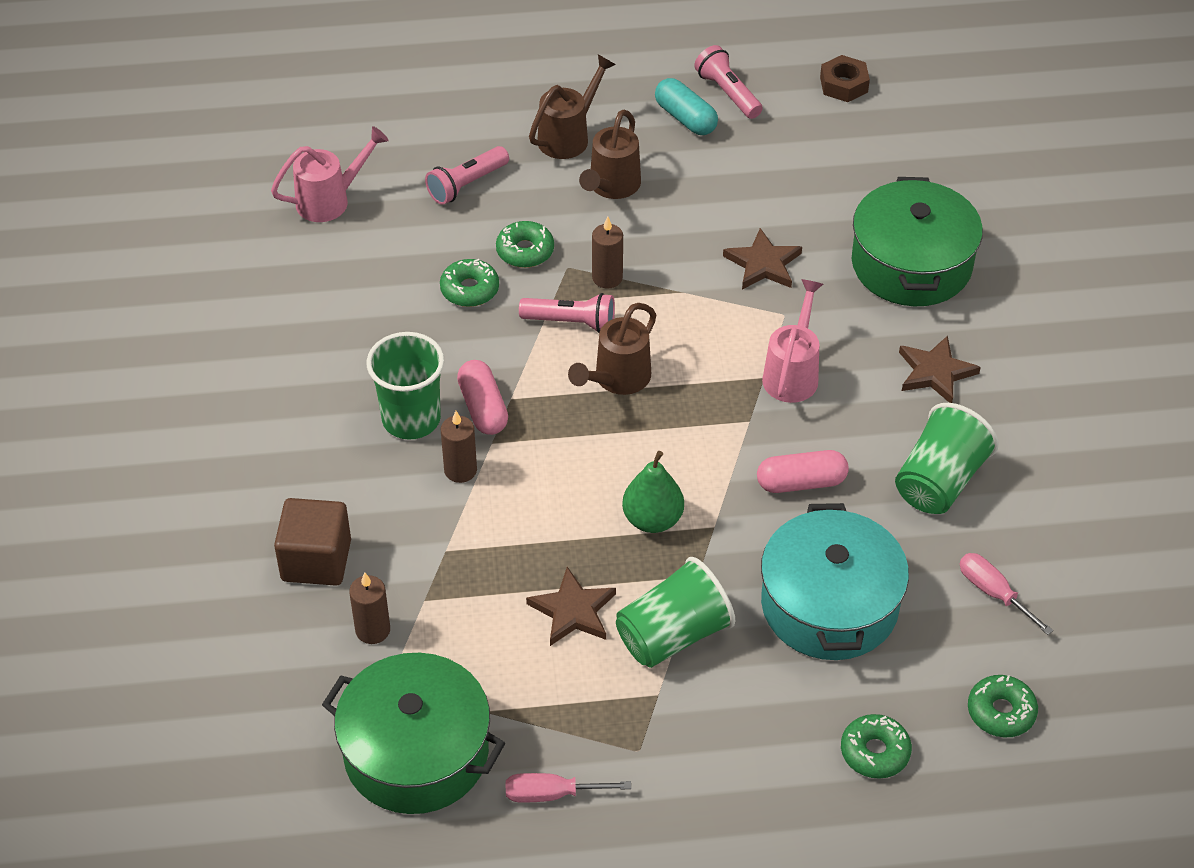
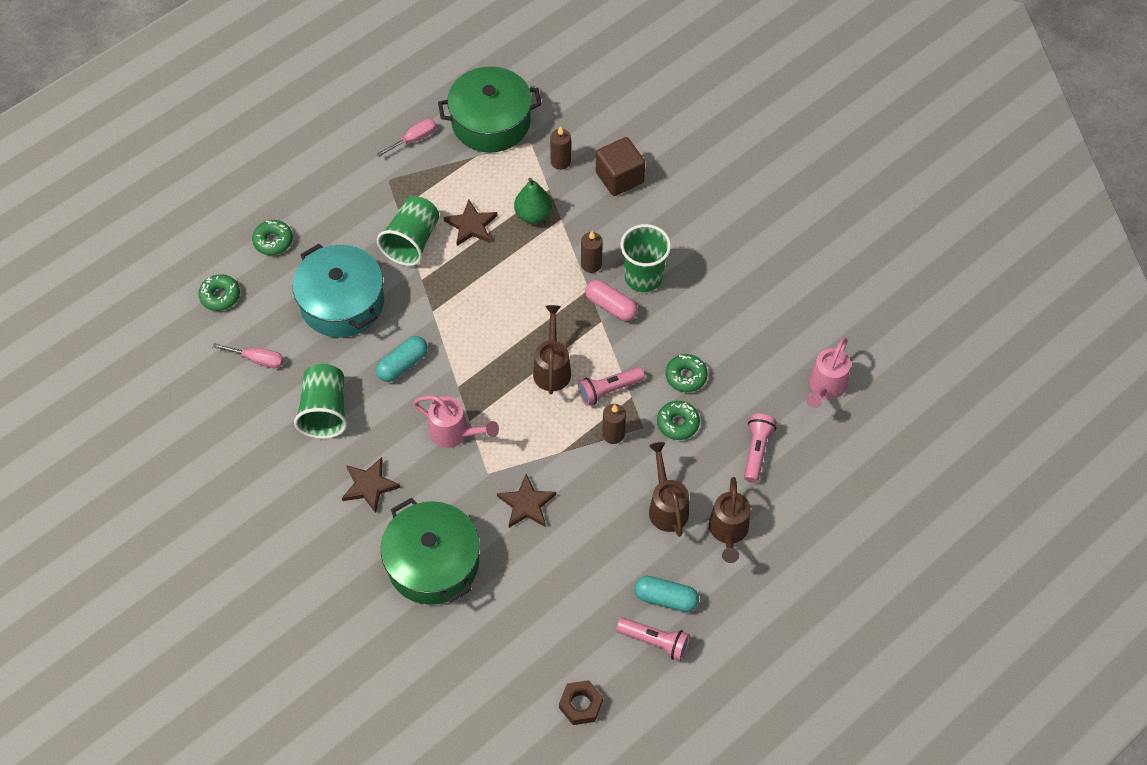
camera: 145 degrees right, 10 degrees up
(652, 519) = (468, 296): green pear -> green pear (533, 215)
(792, 374) = (454, 433): pink watering can -> pink watering can turned 45 degrees counterclockwise
(801, 482) = (403, 365): pink capsule -> turquoise capsule

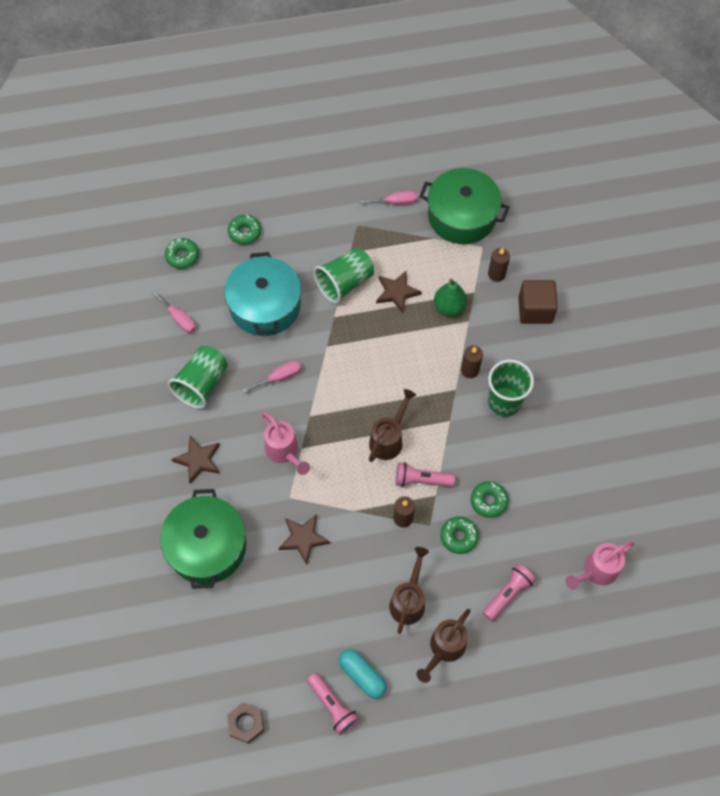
camera: 30 degrees right, 5 degrees up
(403, 365) = (279, 377): turquoise capsule -> pink screwdriver
(611, 306) = (464, 412): pink capsule -> none

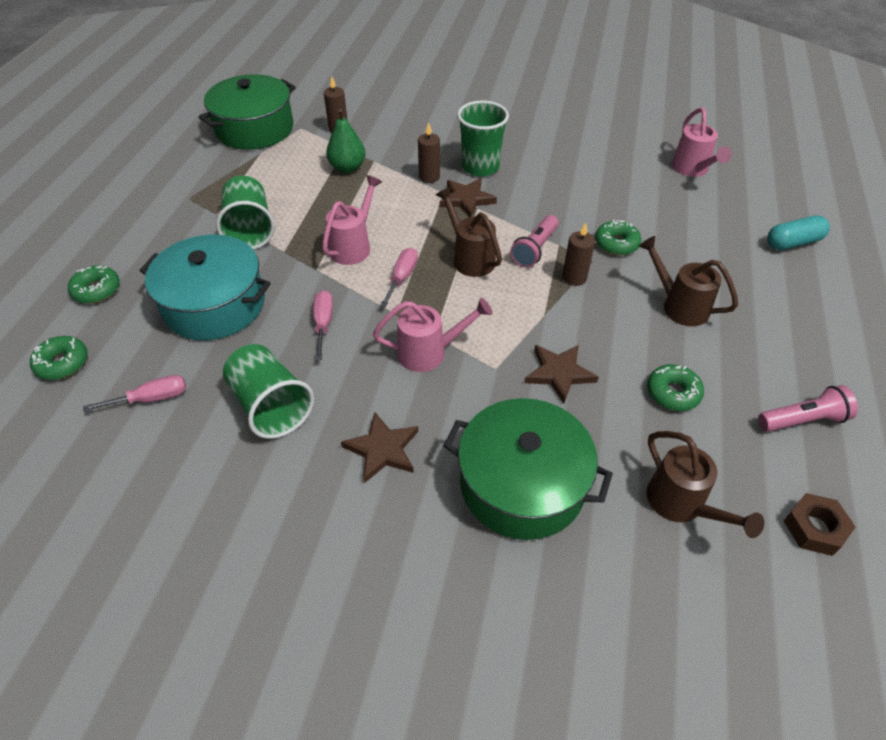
camera: 65 degrees left, 15 degrees down
(361, 357) = (353, 246): none -> pink watering can
(362, 675) = (766, 377): turquoise capsule -> turquoise capsule (793, 242)
(395, 202) = (192, 164): pink screwdriver -> pink screwdriver (402, 278)
(397, 292) = (298, 196): brown star -> brown star (466, 199)
(444, 648) = (747, 296): brown watering can -> brown watering can (681, 504)
(488, 501) = (585, 211): green donut -> green donut (673, 393)
(507, 594) = (696, 231): pink flashlight -> none
(535, 310) = (396, 120): brown cube -> none

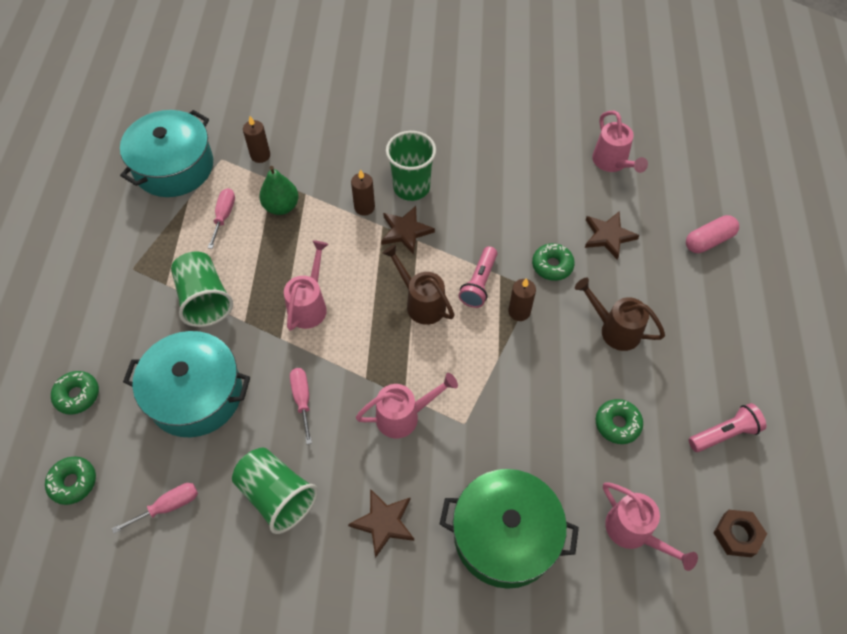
camera: 10 degrees left, 10 degrees up
(254, 129) = (174, 167): green pot -> turquoise pot
(402, 278) = (363, 336): pink screwdriver -> pink screwdriver (224, 216)
(559, 373) = (520, 419): brown star -> brown star (608, 236)
(681, 504) = (634, 532): brown watering can -> pink watering can
(793, 242) = (708, 241): turquoise capsule -> pink capsule

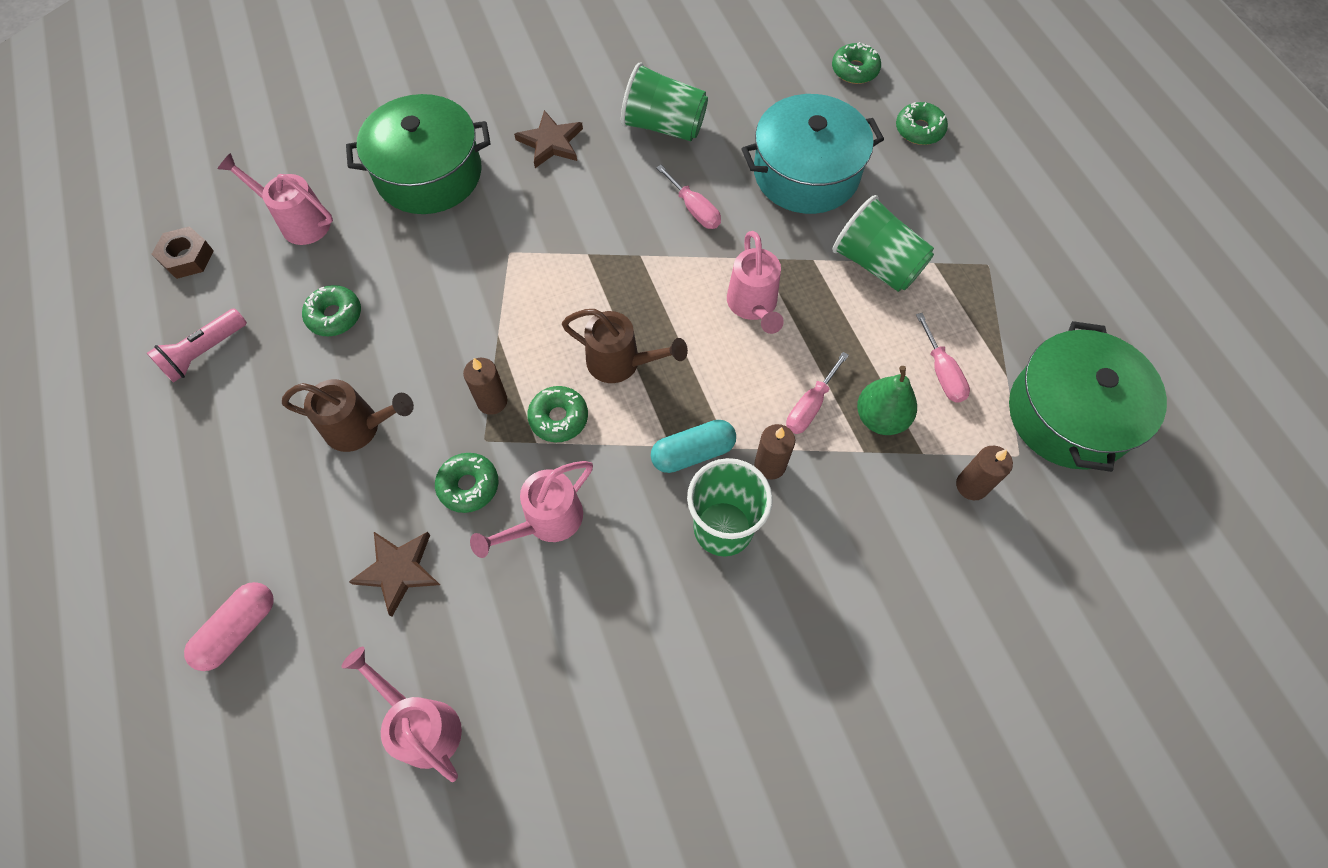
camera: 155 degrees right, 5 degrees up
(168, 506) = (756, 84): pink screwdriver -> pink screwdriver (810, 406)
(174, 167) = (1069, 414): turquoise pot -> green pot
(404, 416) = (578, 234): pink watering can -> pink watering can (546, 521)
(405, 231) = (693, 452): brown star -> turquoise capsule
(479, 283) = (558, 418): pink flashlight -> green donut

